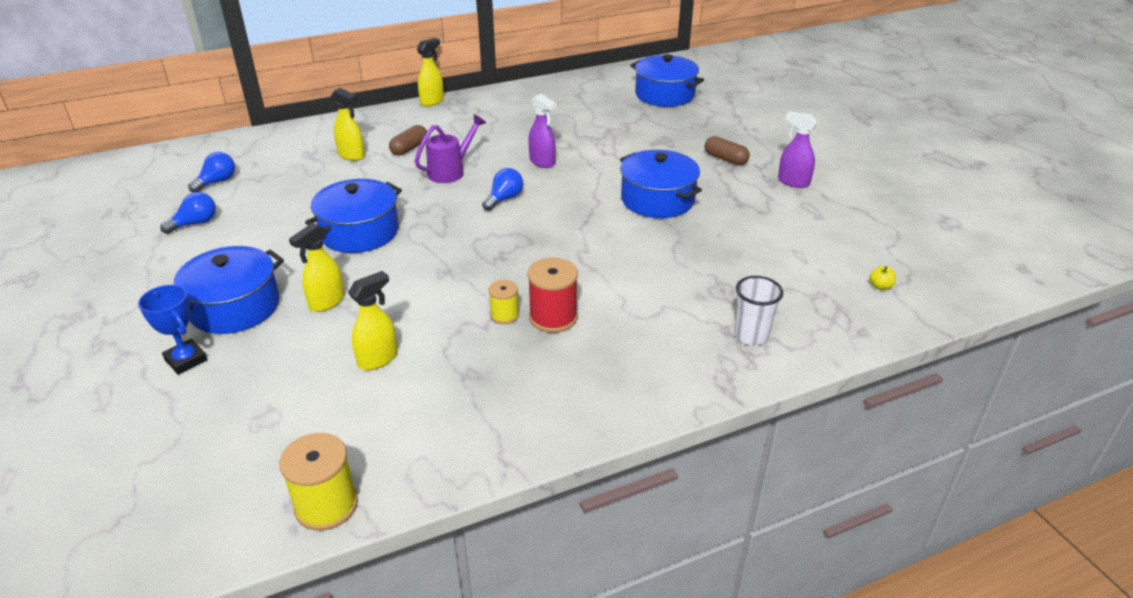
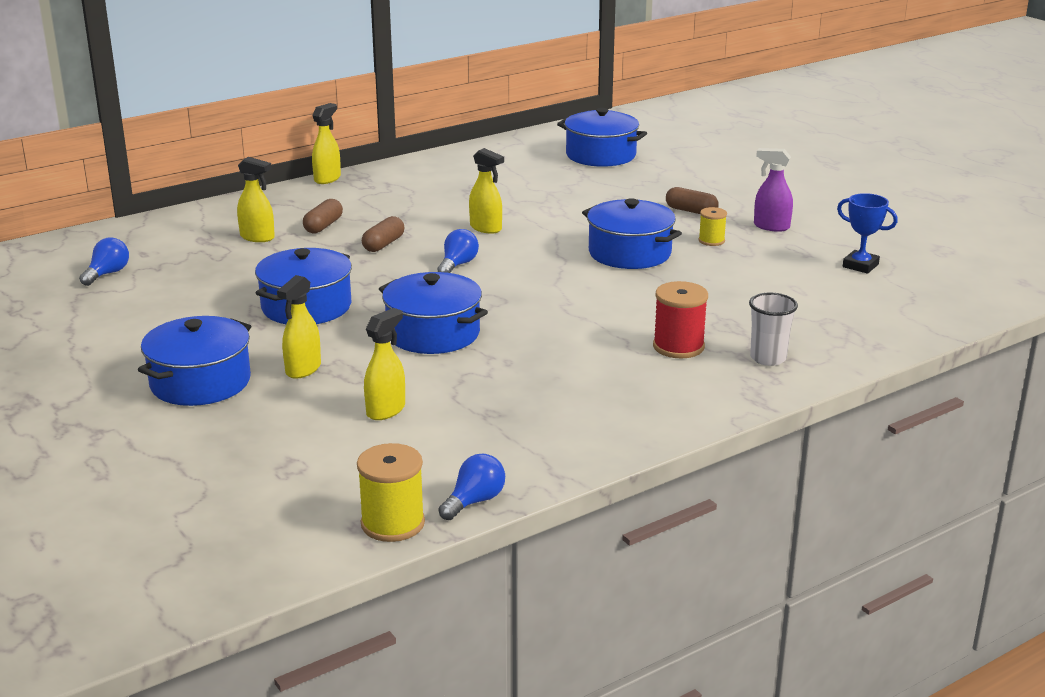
camera: 10 degrees left, 10 degrees down
(186, 360) = (173, 430): blue trophy -> blue trophy (860, 265)
(195, 223) = (106, 314): blue light bulb -> blue light bulb (474, 501)
(450, 171) = (383, 244): purple watering can -> brown capsule
(454, 273) = (433, 333): none -> blue pot
(504, 315) = (505, 364): yellow spool -> yellow spool (711, 241)
(542, 162) = (486, 228): purple spray bottle -> yellow spray bottle
(553, 317) = (558, 361): red spool -> red spool (678, 346)
(880, 286) = (886, 308): yellow apple -> none

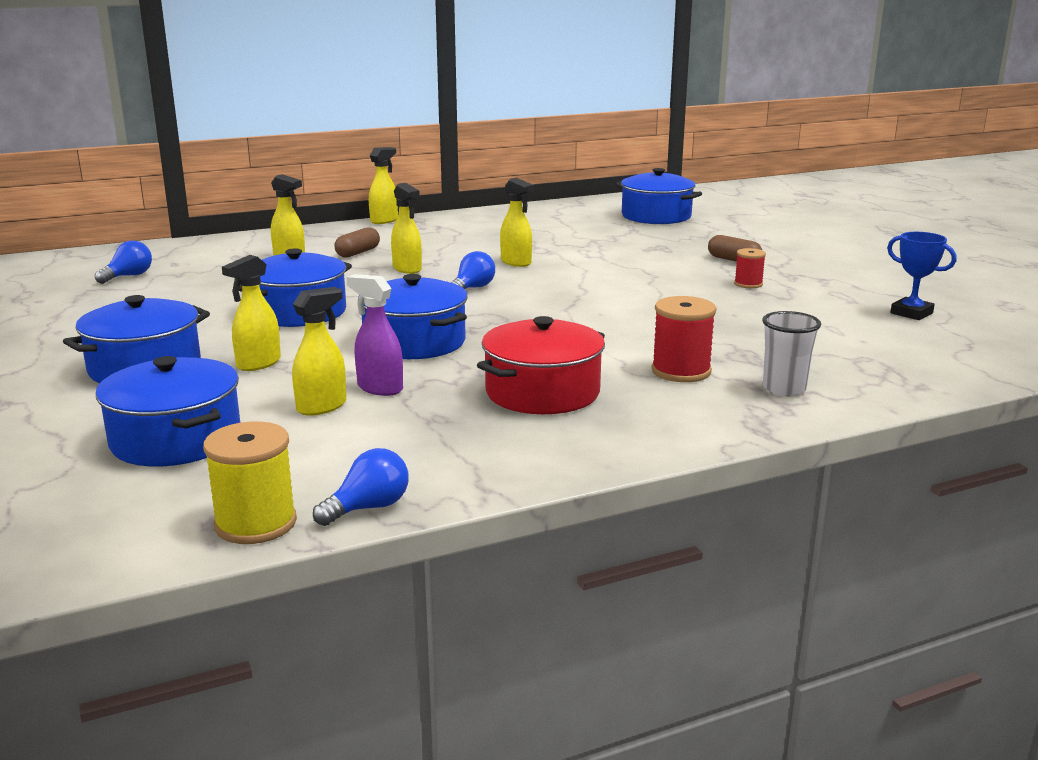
camera: 10 degrees right, 5 degrees down
(383, 244) = (407, 269): brown capsule -> yellow spray bottle
(569, 379) = (542, 392): none -> red pot
(629, 253) = (656, 289): blue pot -> blue pot (176, 439)
(711, 241) = (748, 284): yellow spool -> red spool
(771, 226) = (816, 276): purple spray bottle -> purple spray bottle (379, 388)

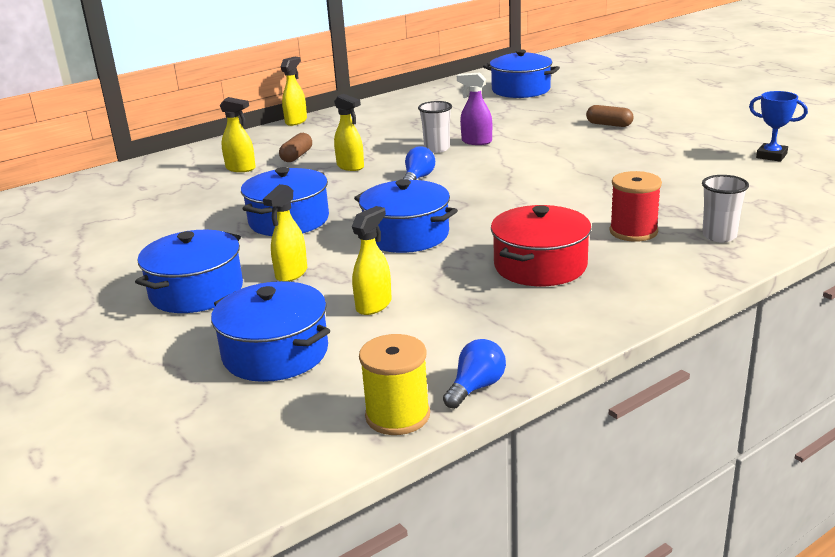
camera: 10 degrees left, 5 degrees up
(128, 276) = (111, 205): blue light bulb -> none
(379, 388) = (408, 281): purple spray bottle -> purple spray bottle (476, 142)
(516, 262) = (437, 149): yellow spray bottle -> white cup
(748, 284) = (634, 145): red spool -> none

